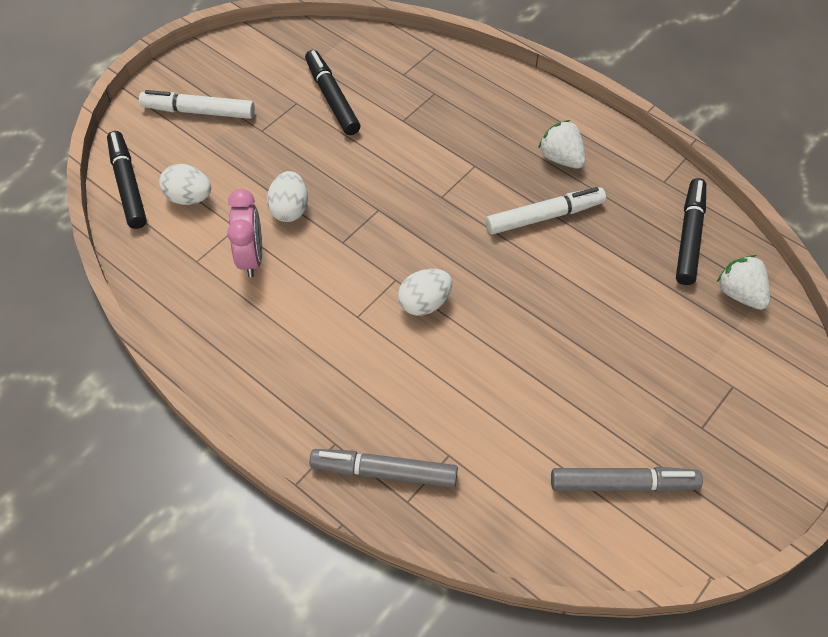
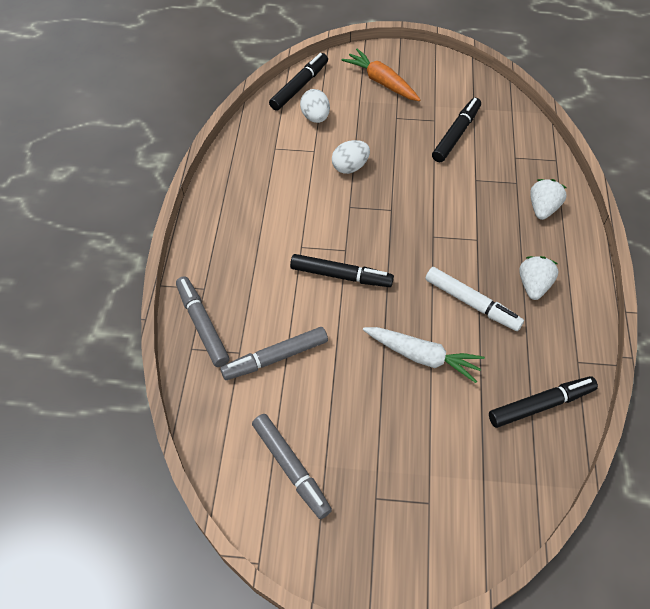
camera: 55 degrees right, 0 degrees up
(199, 111) = (381, 82): white marker -> orange carrot
(251, 257) = (299, 171): pink clock -> none
(424, 303) = (340, 275): white egg -> black marker
(482, 422) = (276, 357): none -> grey marker
(574, 293) = (422, 356): none -> white carrot
(740, 294) = (518, 467): white strawberry -> white strawberry (542, 208)

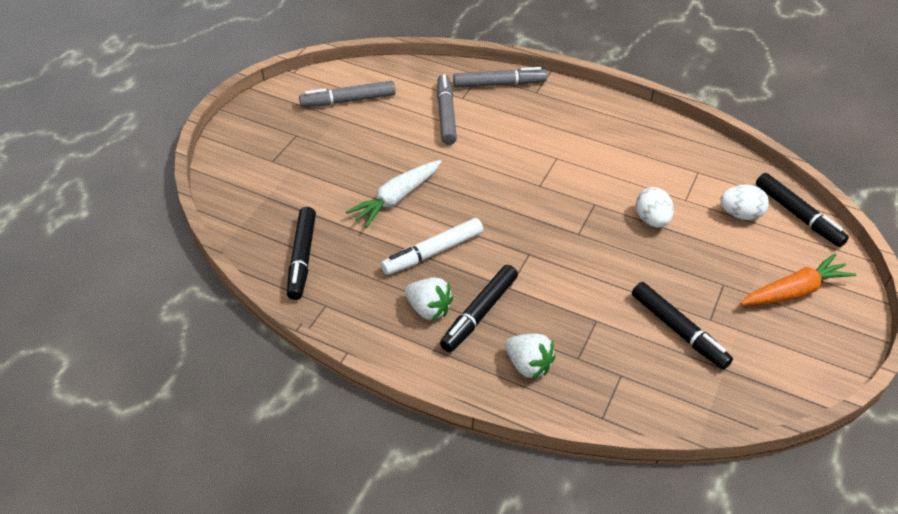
camera: 110 degrees right, 10 degrees down
(340, 275) = (510, 173): black marker -> black marker (480, 313)

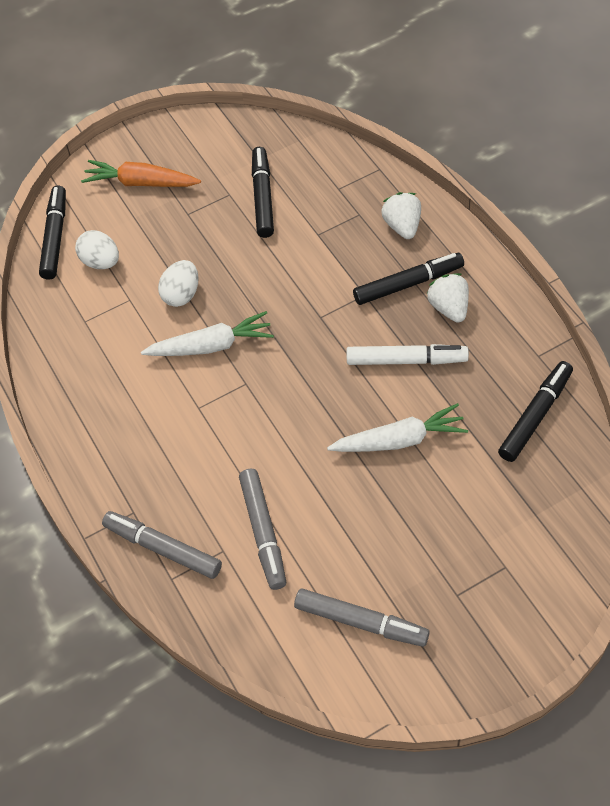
camera: 140 degrees left, 10 degrees up
(446, 115) = (263, 531): grey marker -> grey marker turned 45 degrees counterclockwise
(590, 197) = (211, 346): none -> white carrot

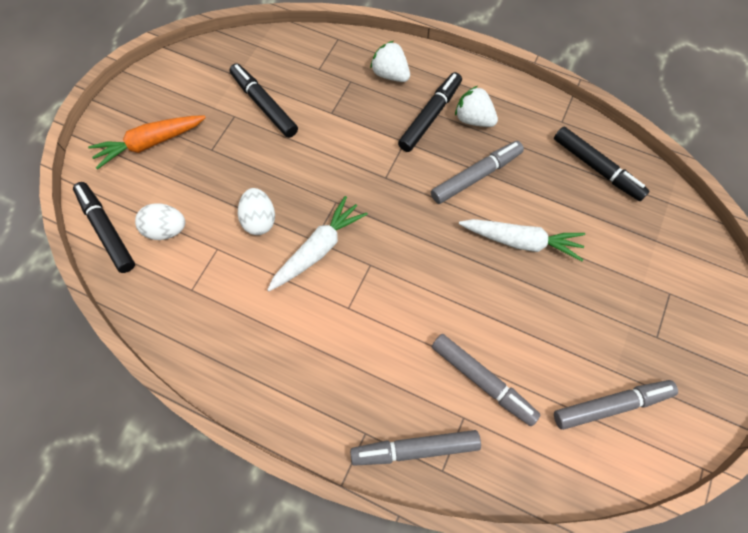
camera: 40 degrees left, 10 degrees up
(399, 440) = (521, 241): white carrot -> white carrot turned 60 degrees clockwise
(405, 360) = (475, 176): white marker -> grey marker
(535, 416) = (596, 167): black marker -> black marker turned 135 degrees clockwise

